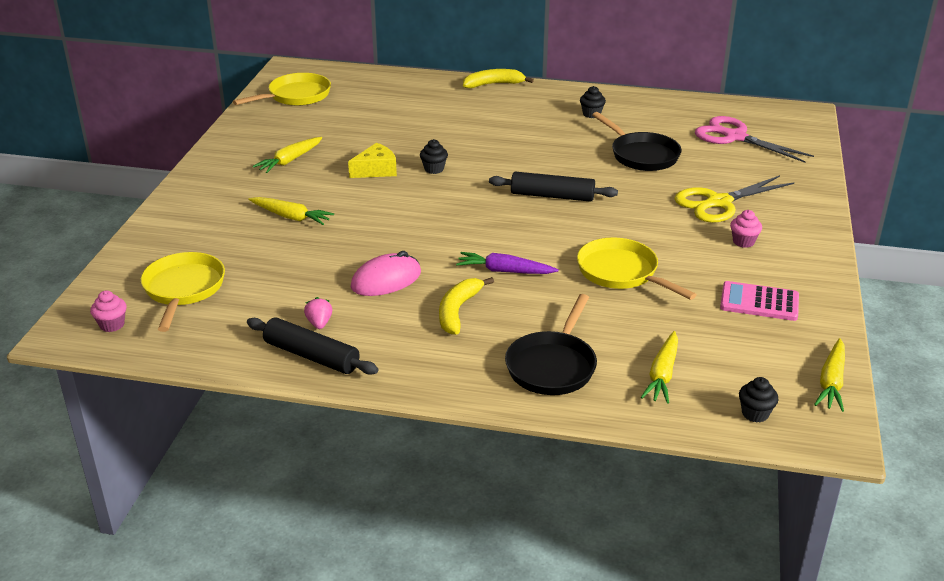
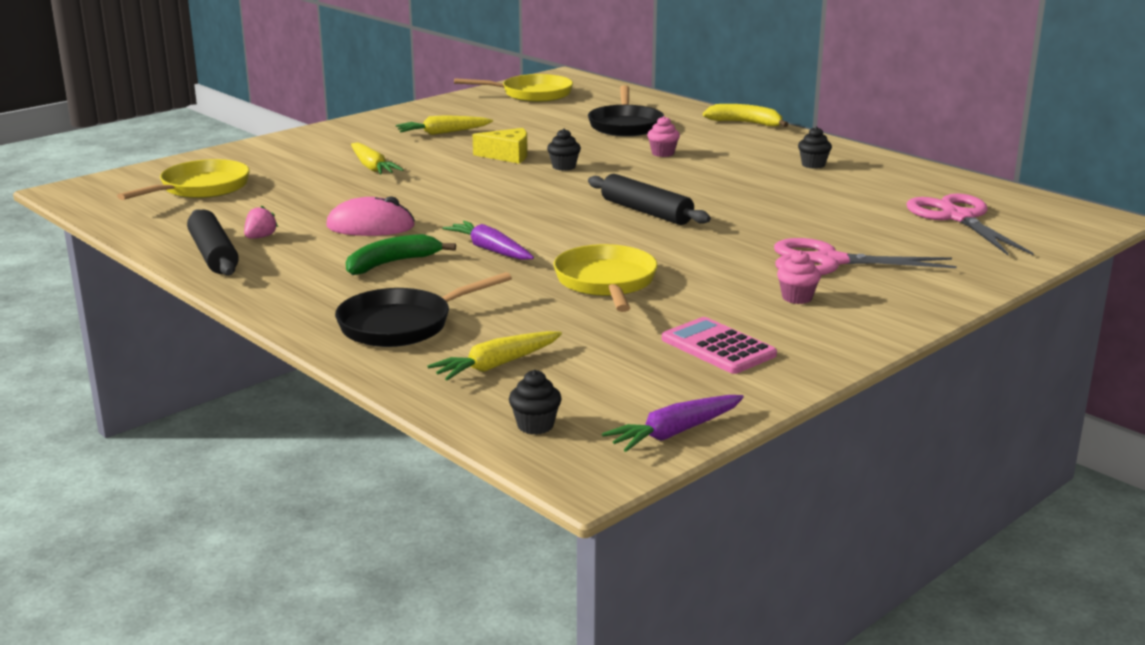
camera: 35 degrees right, 10 degrees down
(112, 325) = (111, 194): pink cupcake -> pink cupcake (663, 153)
(458, 311) = (391, 263): yellow banana -> green banana
(641, 155) = (809, 206): black pan -> black pan (625, 125)
(718, 203) = (828, 261): yellow scissors -> pink scissors
(831, 382) = (675, 433): yellow carrot -> purple carrot

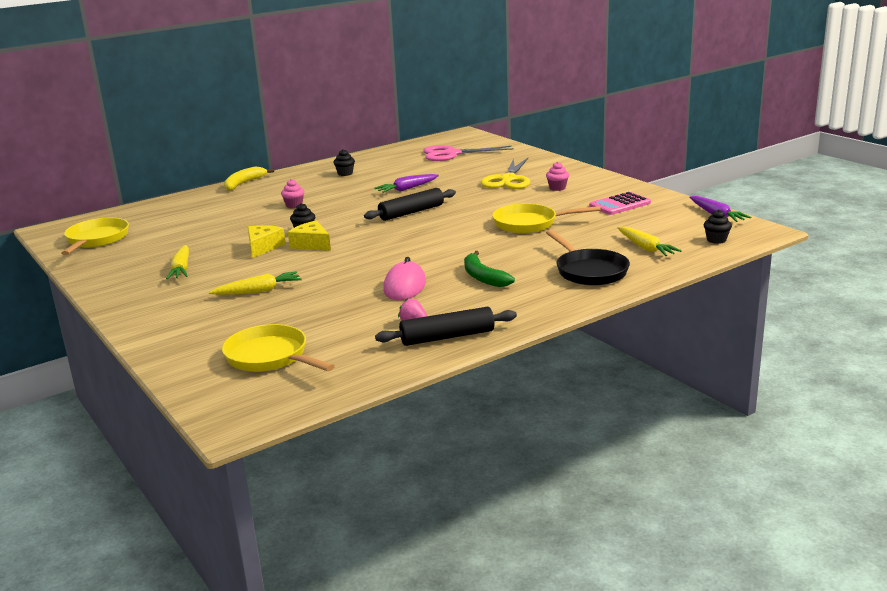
camera: 80 degrees left, 0 degrees up
(490, 250) = (466, 251): purple carrot -> purple carrot (407, 189)
(516, 174) = (311, 244): none -> yellow cheese
(625, 125) = (217, 213): black pan -> none
(828, 261) = (508, 180): pink scissors -> yellow scissors

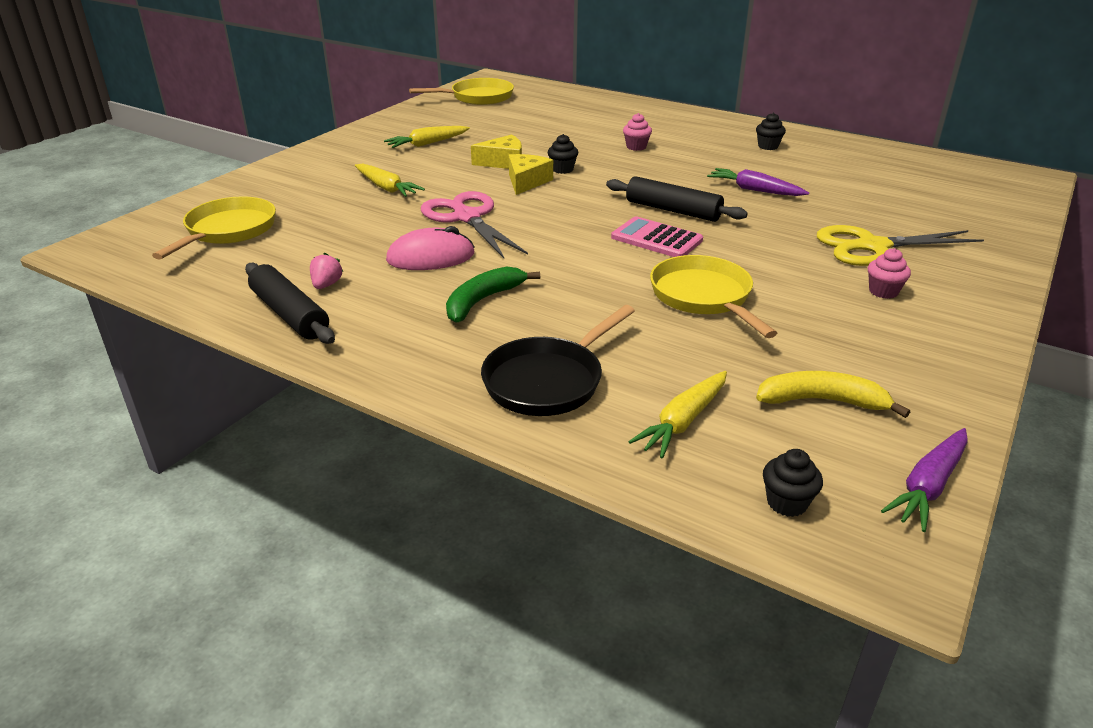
camera: 65 degrees right, 10 degrees up
(243, 183) = (678, 110): yellow banana -> yellow banana (821, 401)
(451, 154) = (928, 187): pink scissors -> pink scissors (467, 217)
(620, 204) = (869, 362): pink calculator -> pink calculator (656, 239)

